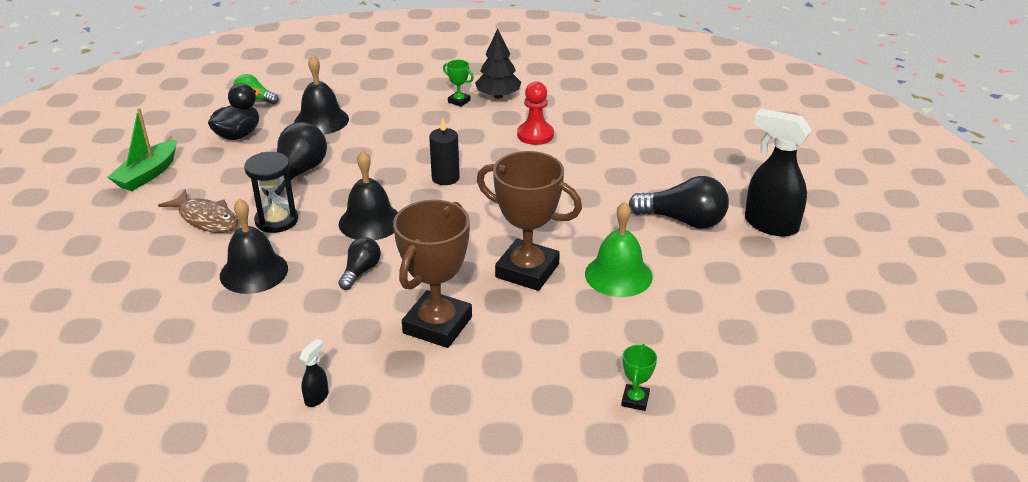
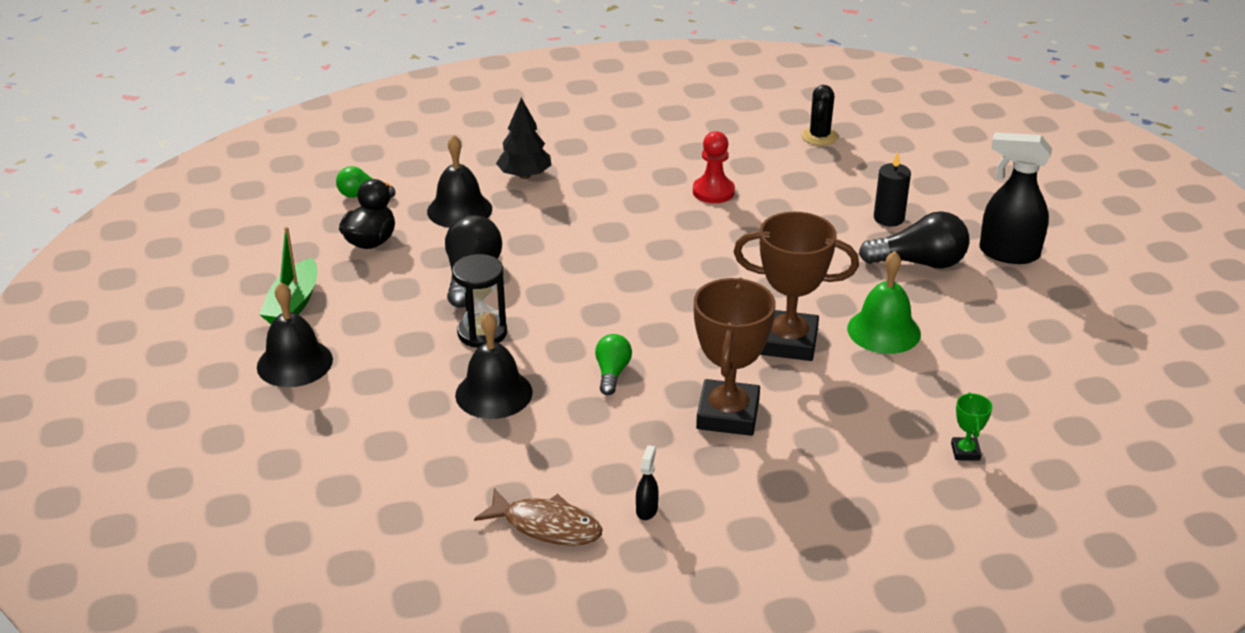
camera: 15 degrees left, 0 degrees up
(206, 219) = (399, 344): brown fish -> brown fish (546, 526)
(360, 272) = (612, 373): black light bulb -> green light bulb
(370, 221) = (588, 317): black bell -> black bell (294, 363)
(445, 178) = (642, 255): black candle -> black candle (888, 218)
(459, 101) = (605, 164): green trophy -> none
(498, 96) = (646, 152): black tree -> black tree (525, 175)
(651, 103) = (819, 136): none -> black cactus

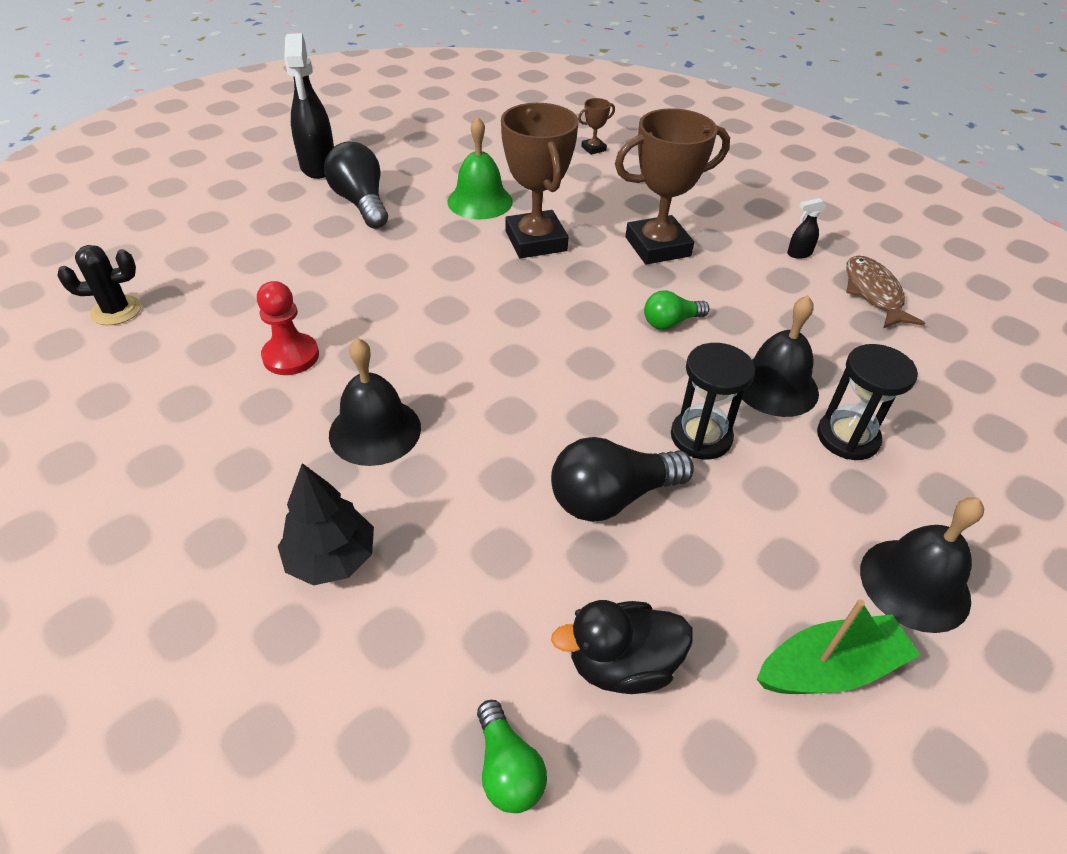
camera: 120 degrees left, 10 degrees up
(414, 402) = (847, 437): none -> black hourglass
(459, 210) = (470, 593): black bell -> black bell (375, 430)
(888, 218) = (290, 231): black candle -> none
(965, 452) = (593, 149): green trophy -> brown trophy

